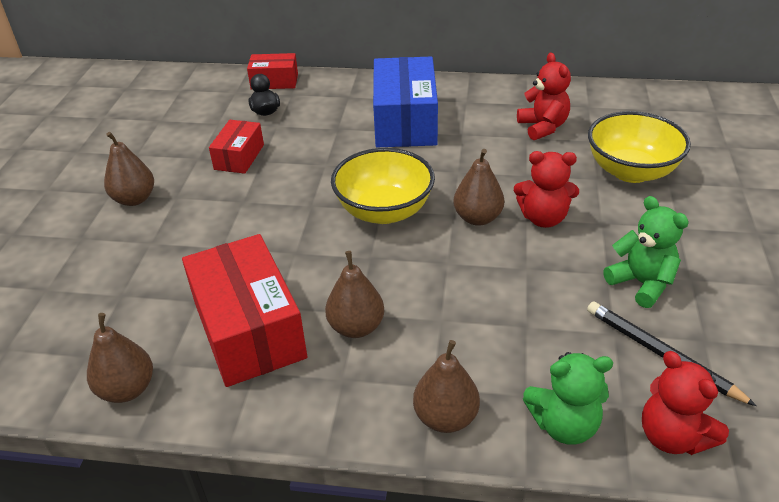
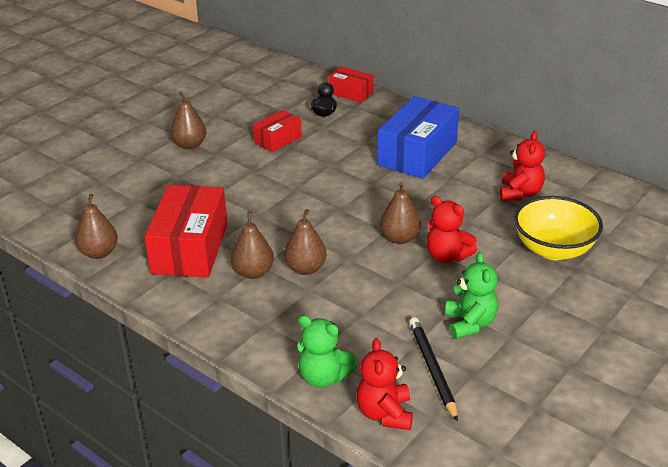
camera: 30 degrees right, 5 degrees down
(384, 211) = (340, 210): yellow bowl -> none
(445, 417) = (257, 342): brown pear -> brown pear (305, 268)

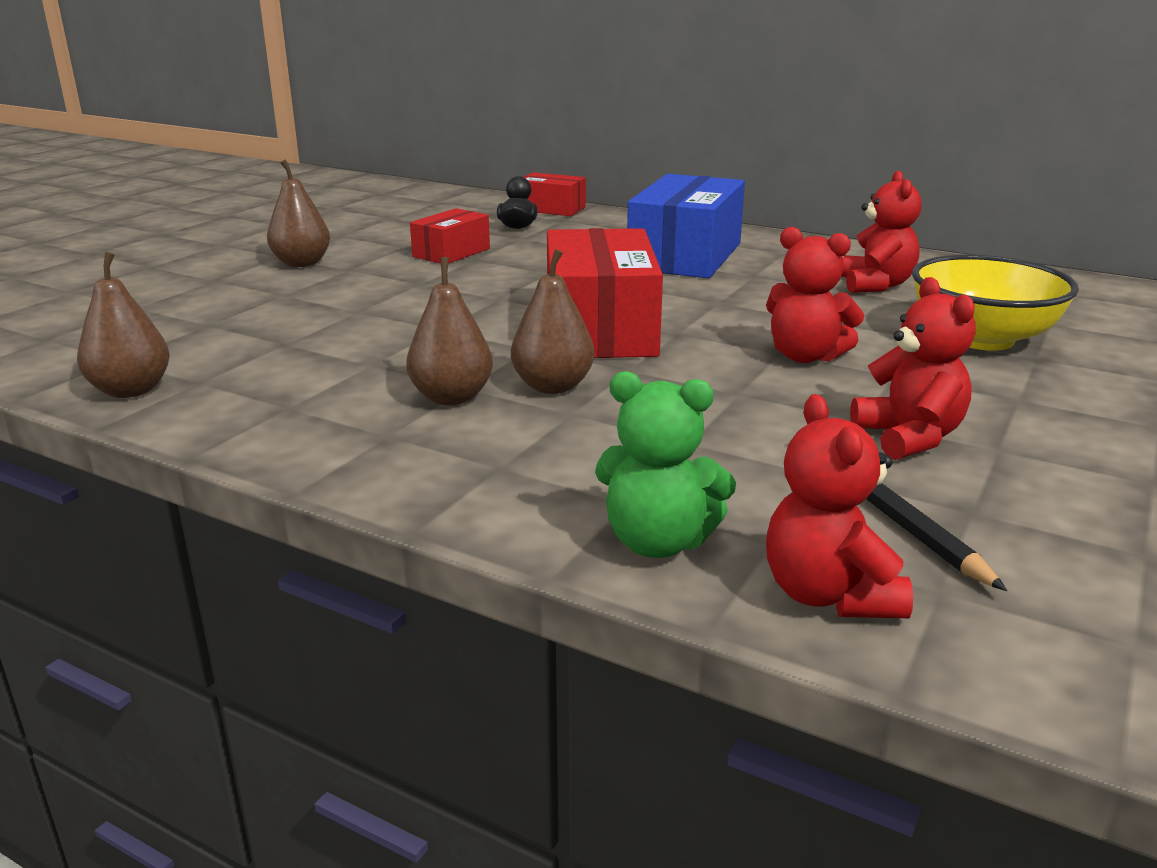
camera: 10 degrees left, 10 degrees down
(190, 248) = (318, 374): red box -> red box (600, 329)
(399, 238) = (708, 341): brown pear -> none
(470, 323) = (909, 438): green teddy bear -> red teddy bear

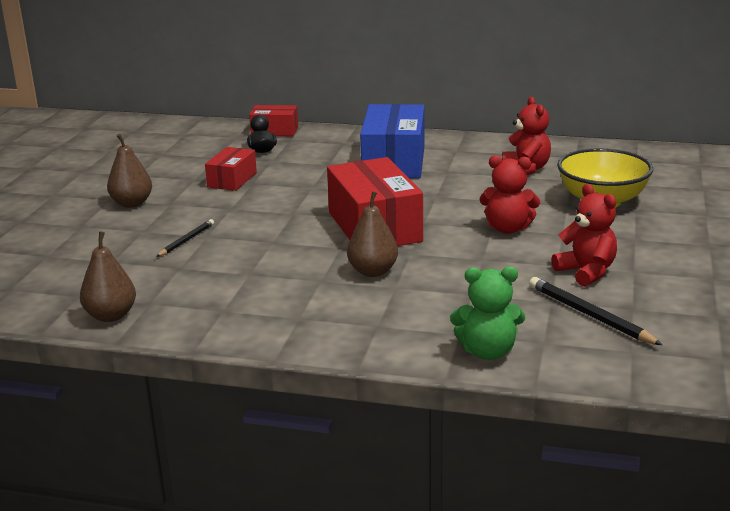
camera: 15 degrees left, 0 degrees up
(327, 312) = (186, 240): none -> black pencil
(451, 397) = (318, 288): brown pear -> none
(829, 595) = (582, 362): red teddy bear -> none

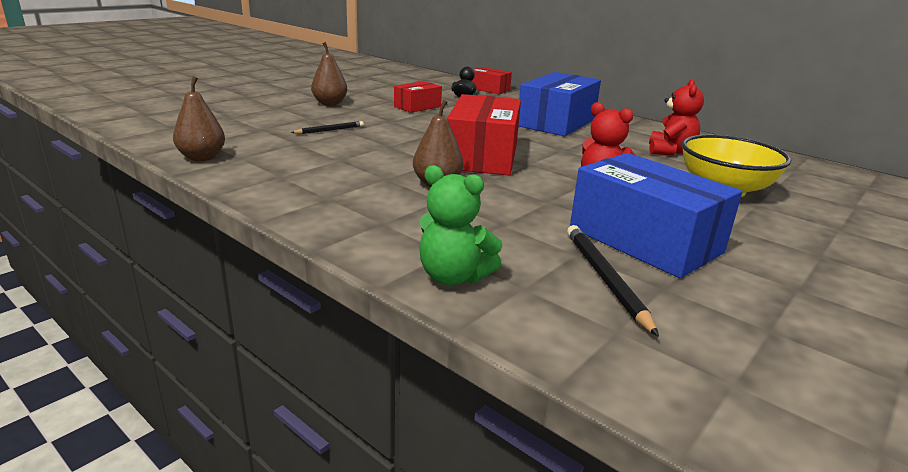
camera: 25 degrees right, 0 degrees up
(586, 272) = (644, 240): red teddy bear -> blue box

